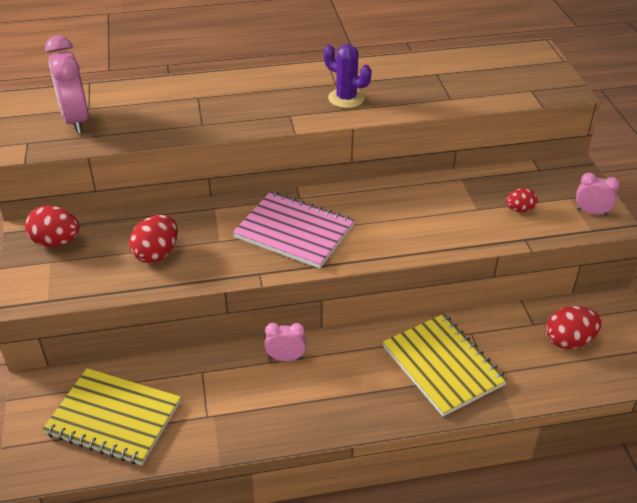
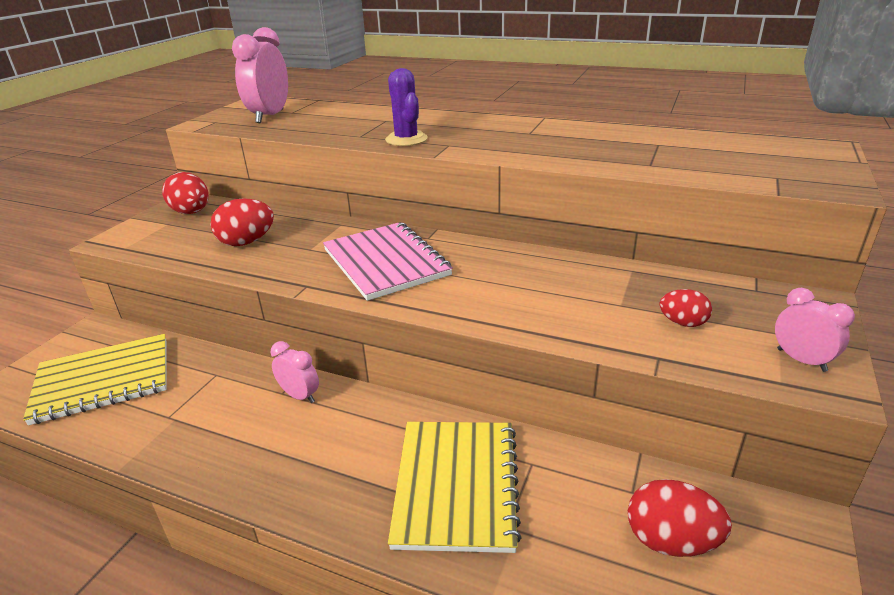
camera: 35 degrees right, 10 degrees down
(114, 418) = (103, 380): yellow notebook -> yellow notebook turned 75 degrees counterclockwise
(346, 98) = (524, 144): purple cactus -> purple cactus (406, 139)

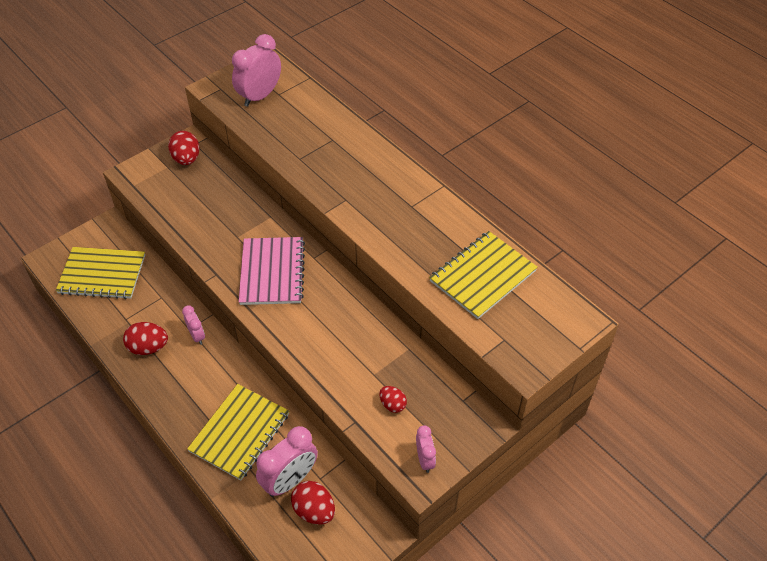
camera: 25 degrees right, 20 degrees up
(247, 242) = (204, 212): red egg -> red egg (148, 347)
(406, 139) = (325, 179): purple cactus -> none
(592, 515) = (290, 480): none -> pink clock
(676, 149) = (482, 276): none -> yellow notebook

